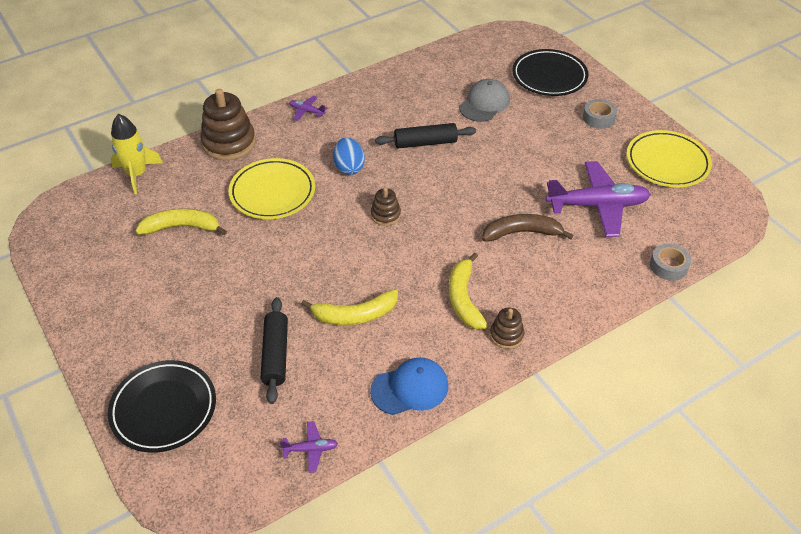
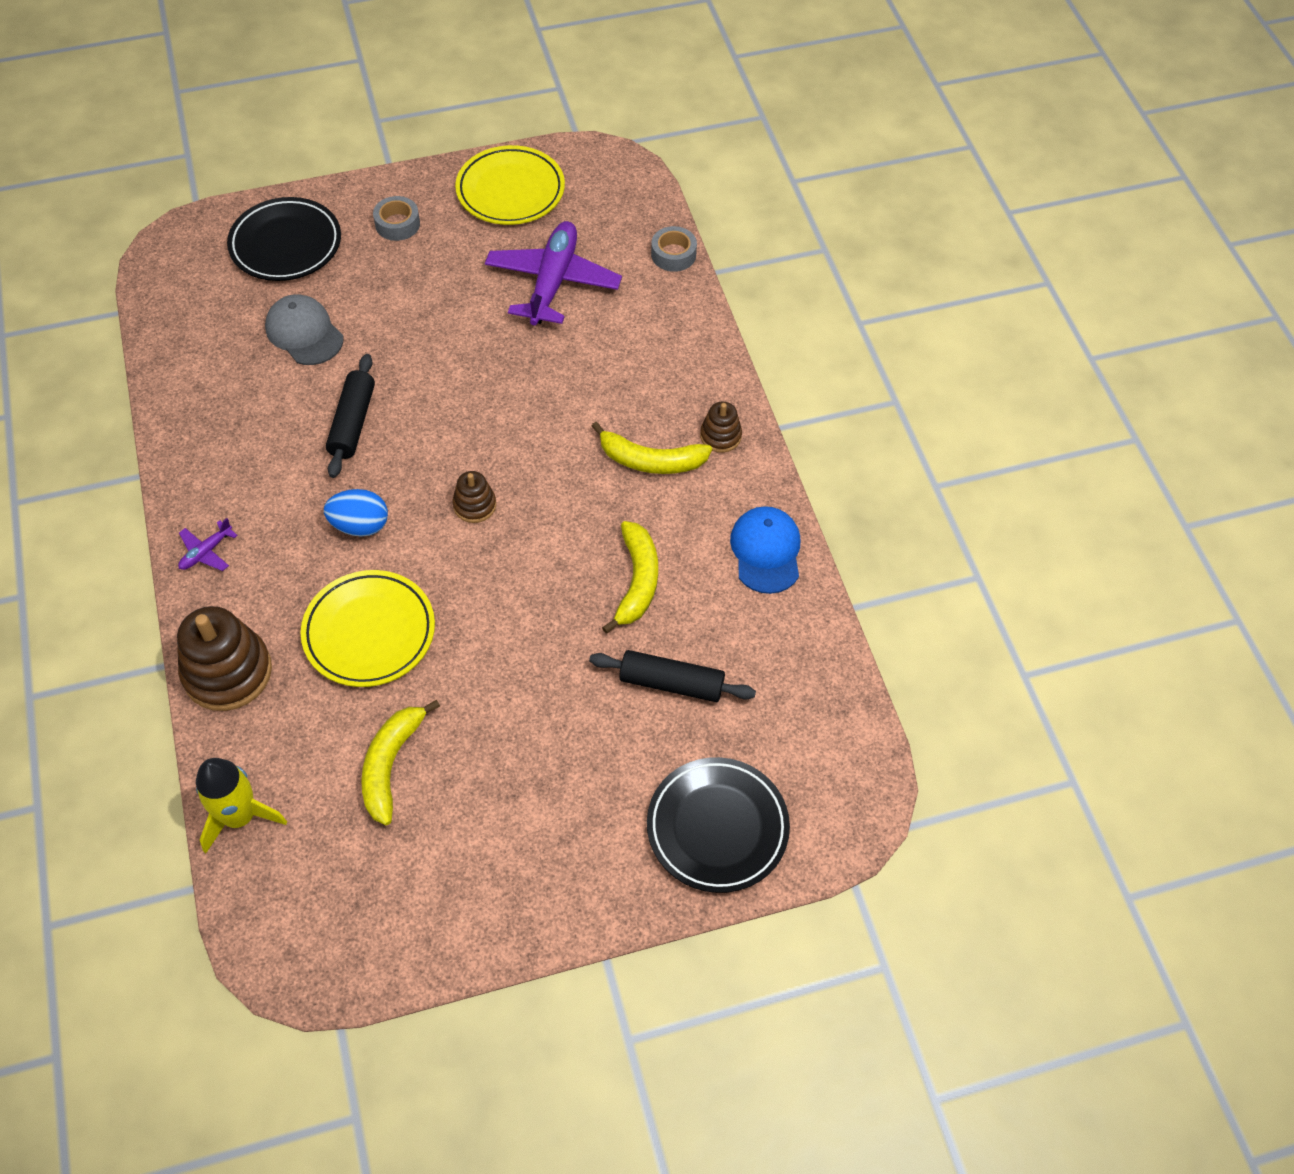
camera: 75 degrees left, 10 degrees up
(310, 449) = (822, 672): purple plane -> none
(521, 233) = (567, 370): brown banana -> none

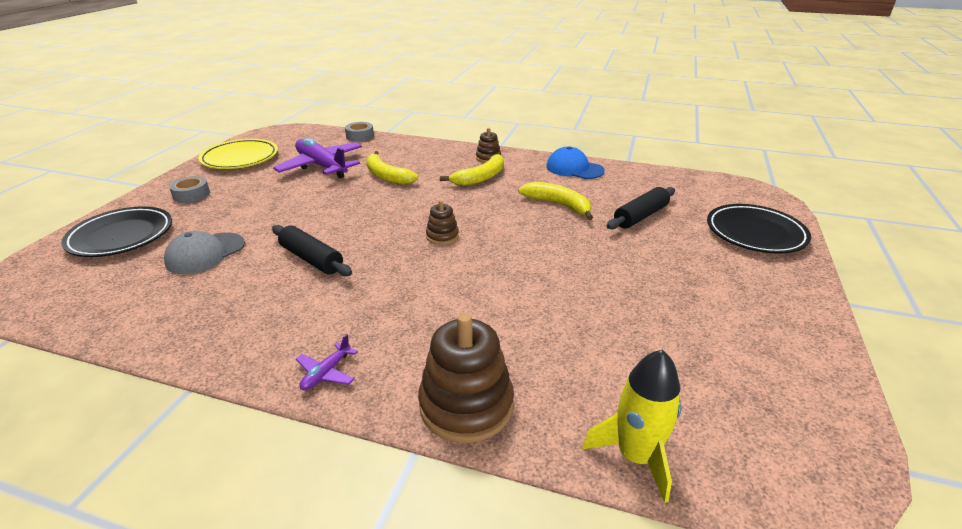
camera: 55 degrees left, 25 degrees down
(206, 552) = (326, 373): purple plane -> purple plane turned 45 degrees clockwise
(304, 333) = (205, 253): grey cap -> grey cap turned 45 degrees counterclockwise
(360, 525) = (401, 284): blue egg -> none
(369, 632) = (500, 311): yellow plate -> none
(390, 765) = (633, 342): yellow banana -> yellow banana (386, 176)

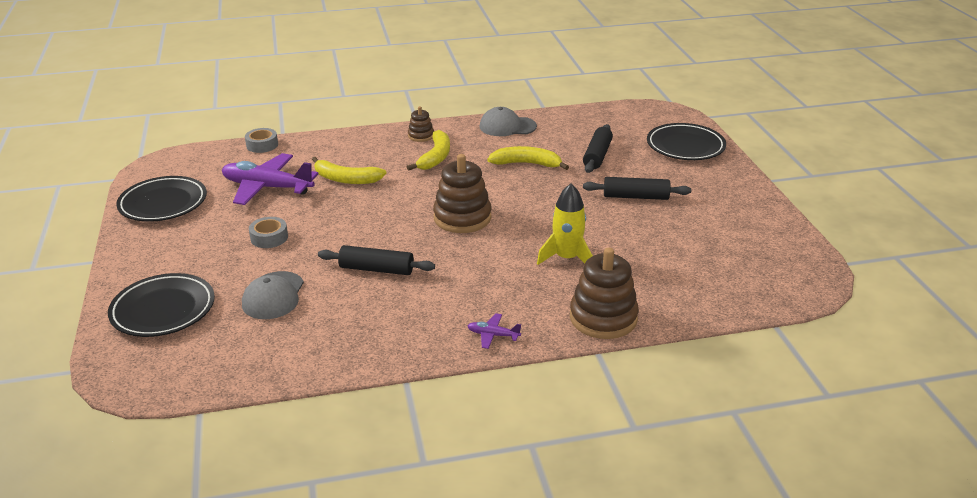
camera: 30 degrees left, 0 degrees up
(191, 195) = (170, 253): grey tape -> grey tape (269, 238)
(240, 158) = (163, 203): yellow plate -> black plate
(326, 373) = (493, 335): purple plane -> purple plane turned 105 degrees clockwise
(442, 236) = (462, 218): brown stacking toy -> brown stacking toy, size x1.91
(574, 168) = (507, 126): blue cap -> grey cap
(635, 456) = (718, 306): yellow rocket -> yellow rocket (566, 258)
(646, 270) = (635, 197): none -> black rolling pin

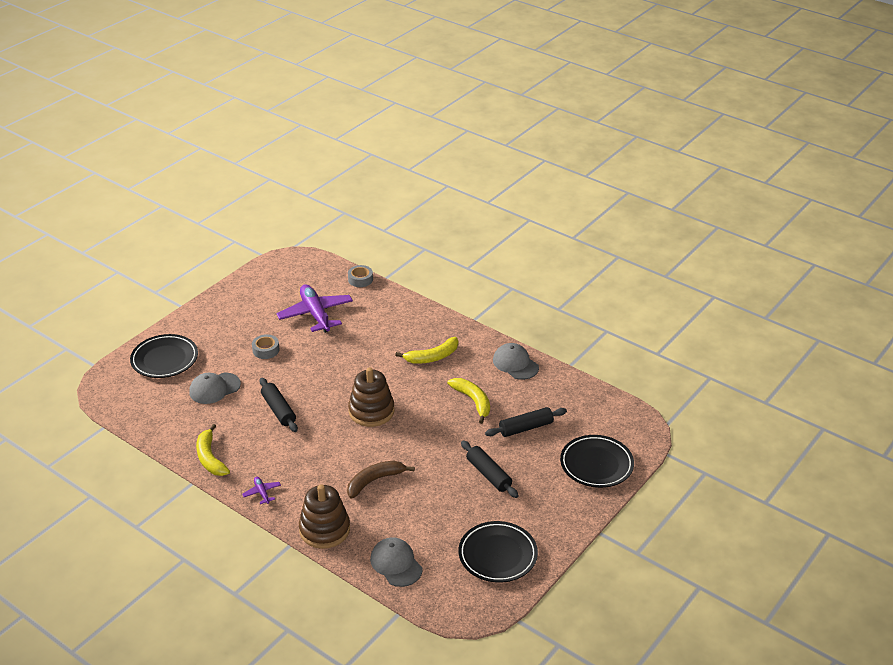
camera: 50 degrees right, 5 degrees up
(163, 203) = (256, 289): black plate -> black plate (497, 555)
(346, 179) = (360, 337): yellow banana -> yellow banana (210, 458)
(421, 136) = (453, 334): brown stacking toy -> none
(566, 258) = (374, 481): yellow rocket -> brown banana
(703, 296) = (396, 564): none -> grey cap

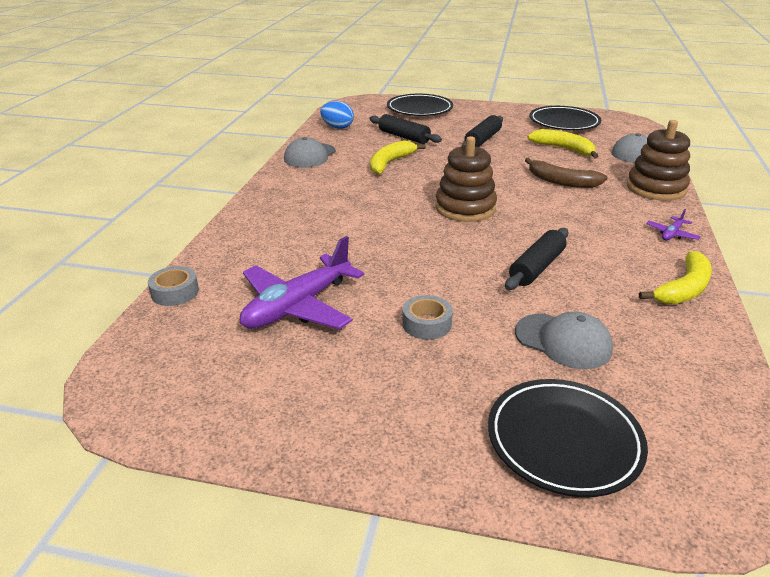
camera: 115 degrees left, 5 degrees down
(432, 357) = (333, 197): yellow banana -> yellow banana (564, 149)
(574, 395) = (337, 127): none -> blue egg

